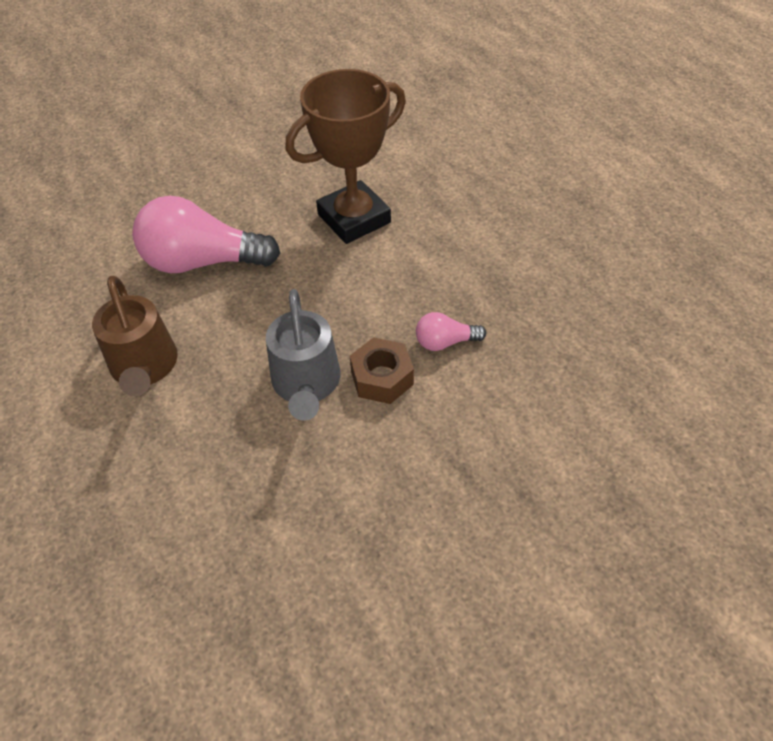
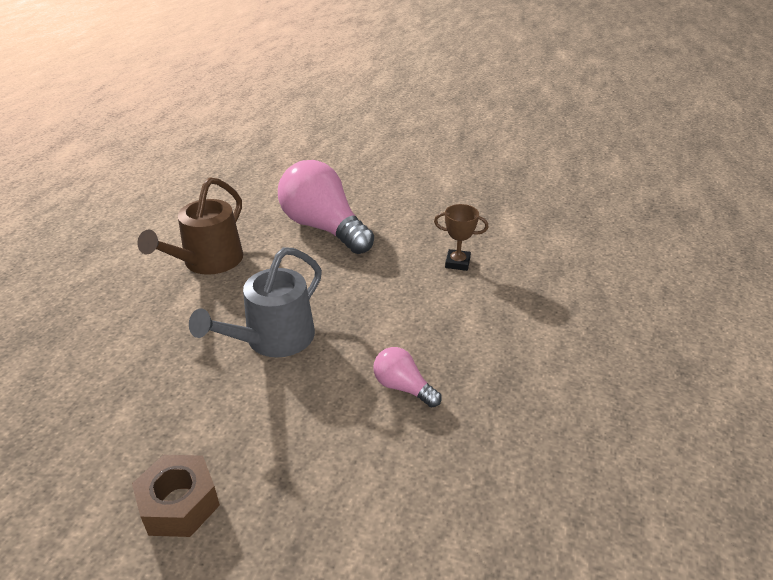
camera: 45 degrees right, 15 degrees down
(354, 218) = (457, 263): brown trophy -> brown trophy, size x0.43
(382, 378) = (323, 374): brown nut -> brown nut (179, 504)

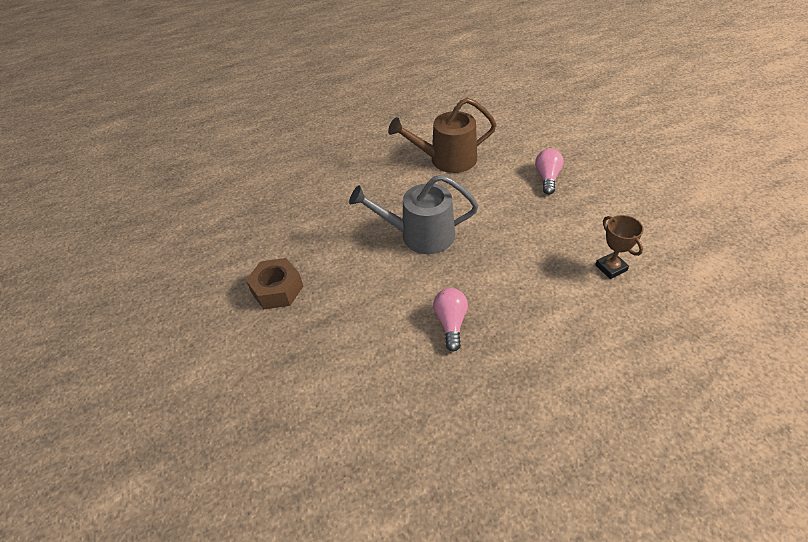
camera: 55 degrees right, 10 degrees up
(323, 228) = (547, 178): pink light bulb -> pink light bulb, size x0.47

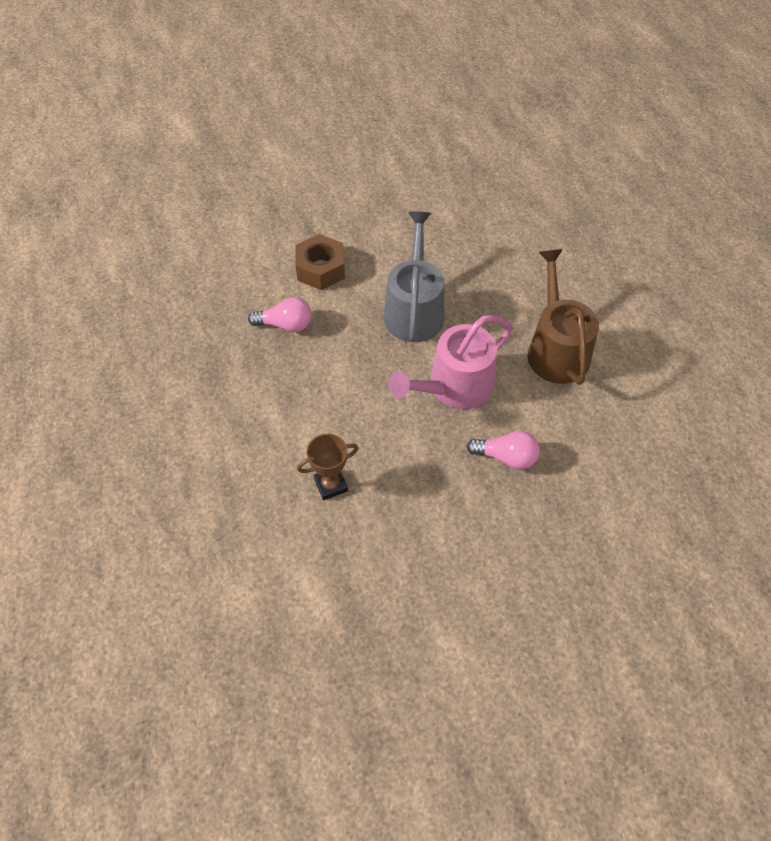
camera: 90 degrees right, 10 degrees up
(277, 290) = (355, 195): brown nut -> brown nut (321, 269)
(494, 206) = (454, 387): none -> pink watering can

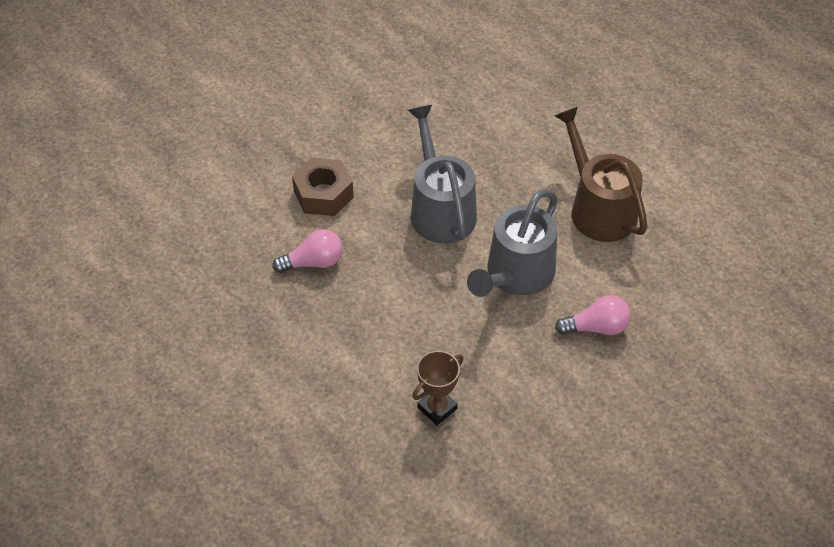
camera: 20 degrees left, 5 degrees down
(454, 387) = (516, 274): pink watering can -> grey watering can

